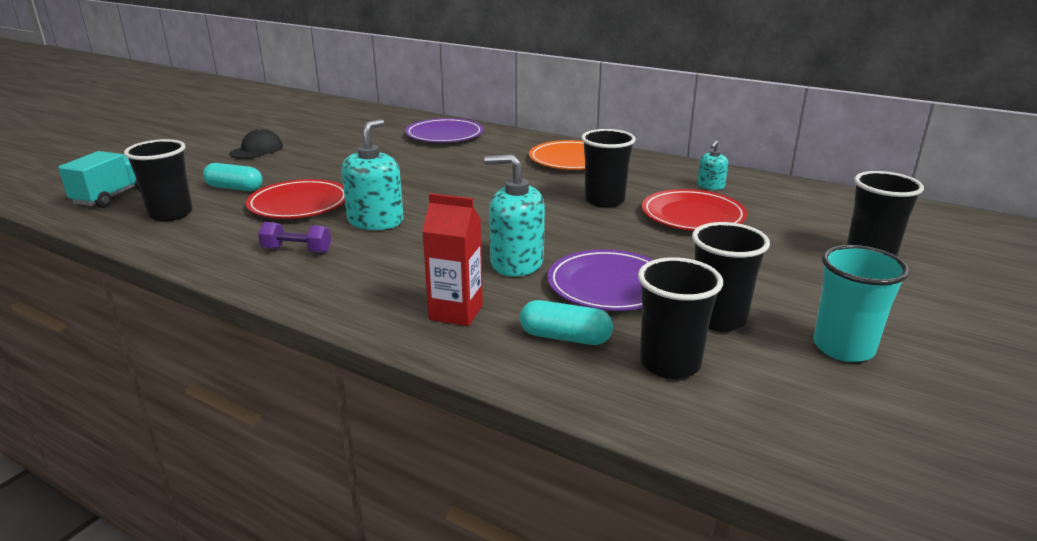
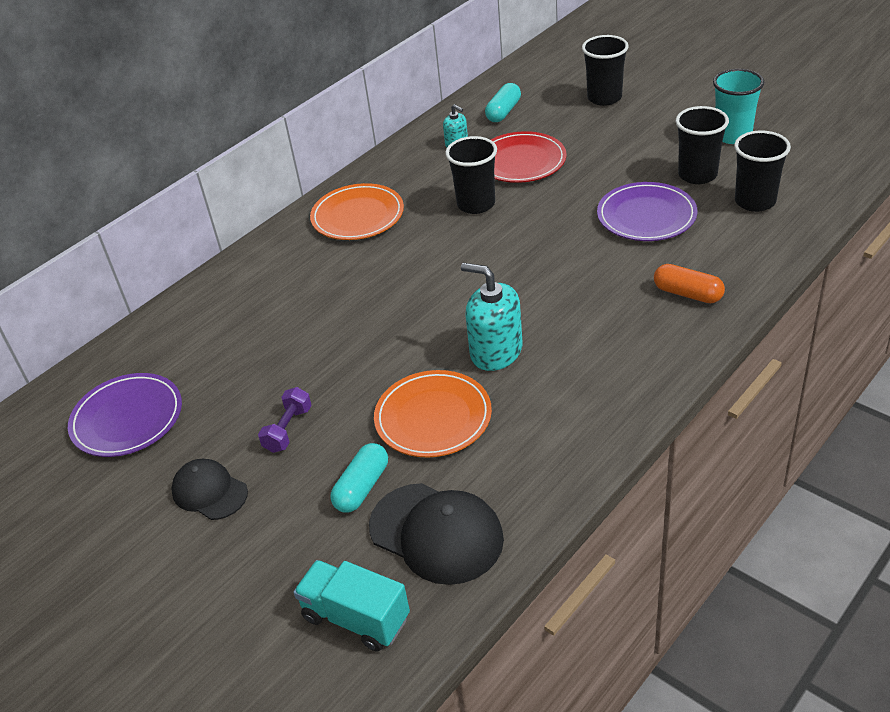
camera: 75 degrees left, 15 degrees up
(170, 214) = (436, 533): black cup -> black cap
(297, 250) = (559, 402): purple dumbbell -> purple dumbbell (288, 429)
(299, 204) = (433, 417): red plate -> orange plate
(444, 135) = (226, 310): purple plate -> purple plate (127, 419)
(456, 312) = (687, 294): red carton -> orange capsule
(516, 263) = (603, 261): turquoise soap dispenser -> none
(565, 337) = (723, 242): turquoise capsule -> turquoise capsule (503, 112)

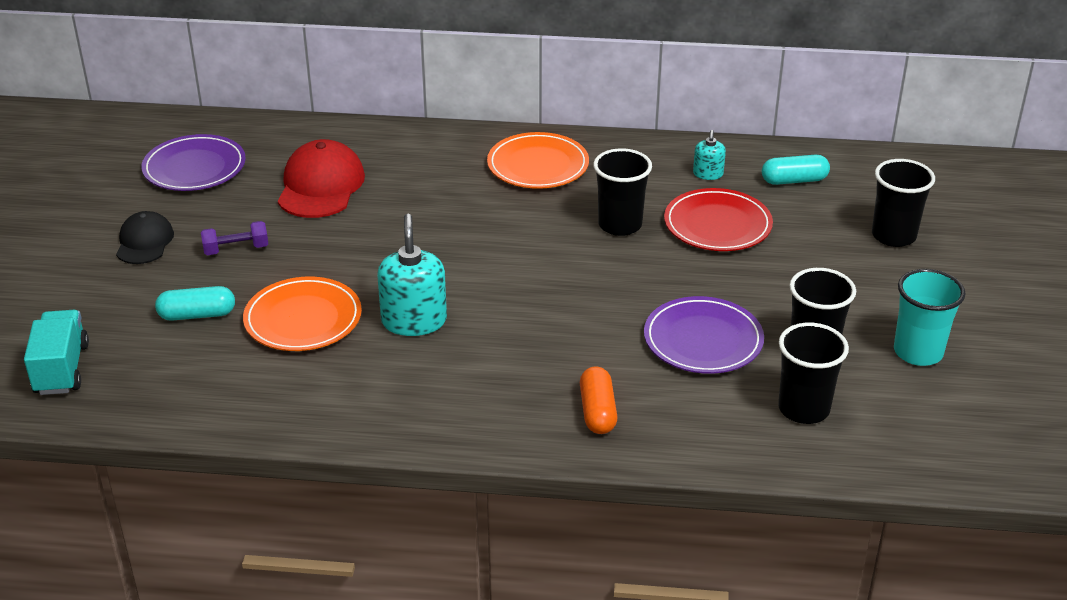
camera: 50 degrees right, 5 degrees down
(251, 344) = (321, 186): none -> red cap
(436, 533) = (171, 375): black cap -> none

